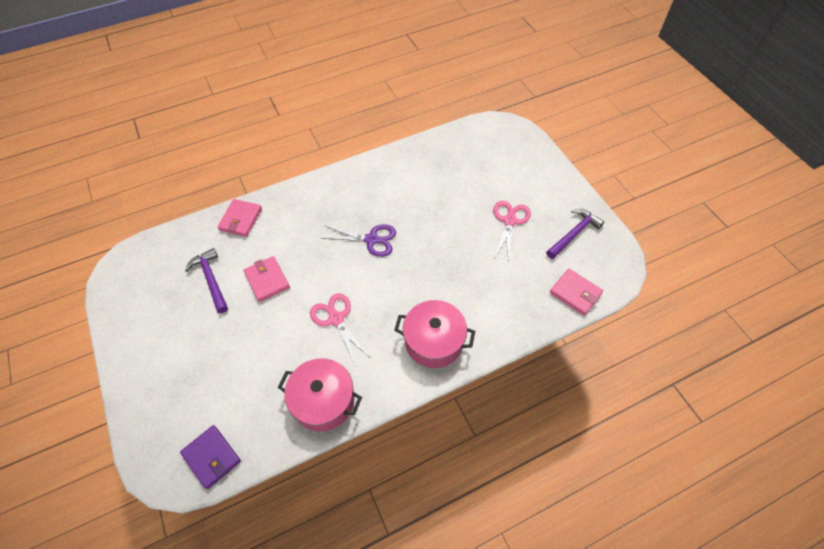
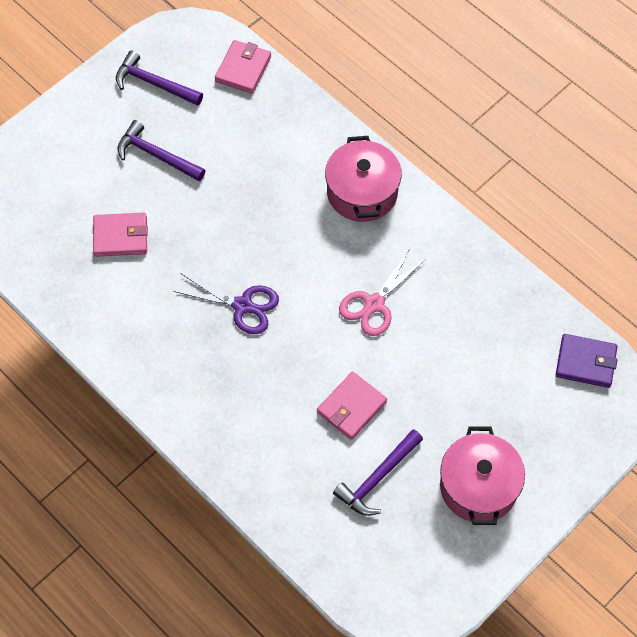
camera: 110 degrees left, 5 degrees up
(212, 457) = (585, 362): purple wallet -> purple wallet turned 75 degrees clockwise
(241, 219) = (267, 489): pink wallet -> pink wallet (120, 236)
(323, 401) = (478, 278): pink pot -> pink pot (478, 486)
(371, 239) = (242, 306): purple scissors -> purple scissors turned 120 degrees clockwise
(509, 221) = (156, 155): pink scissors -> purple hammer

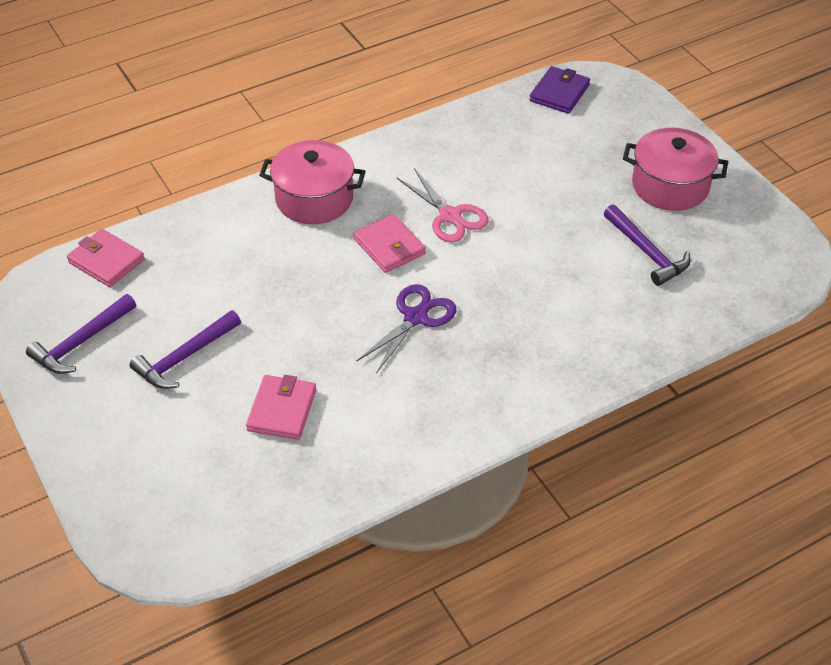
camera: 75 degrees left, 15 degrees down
(351, 407) = (563, 255): pink wallet -> pink wallet (389, 246)

